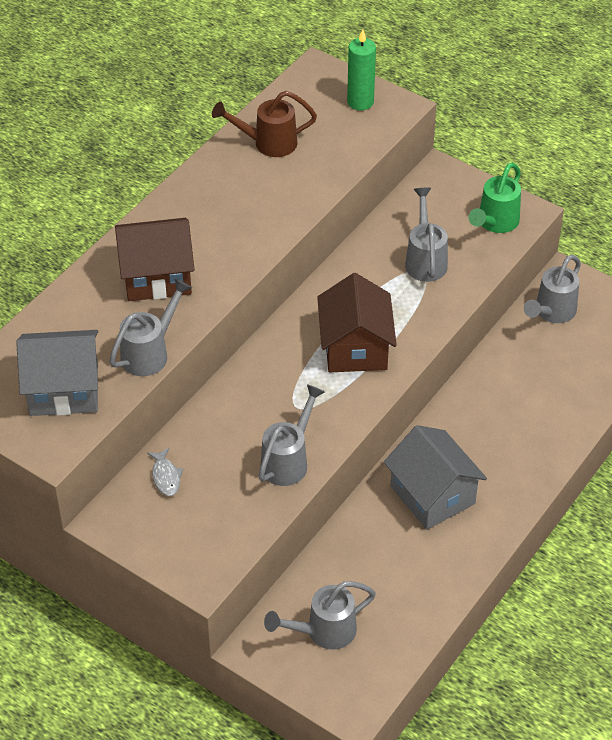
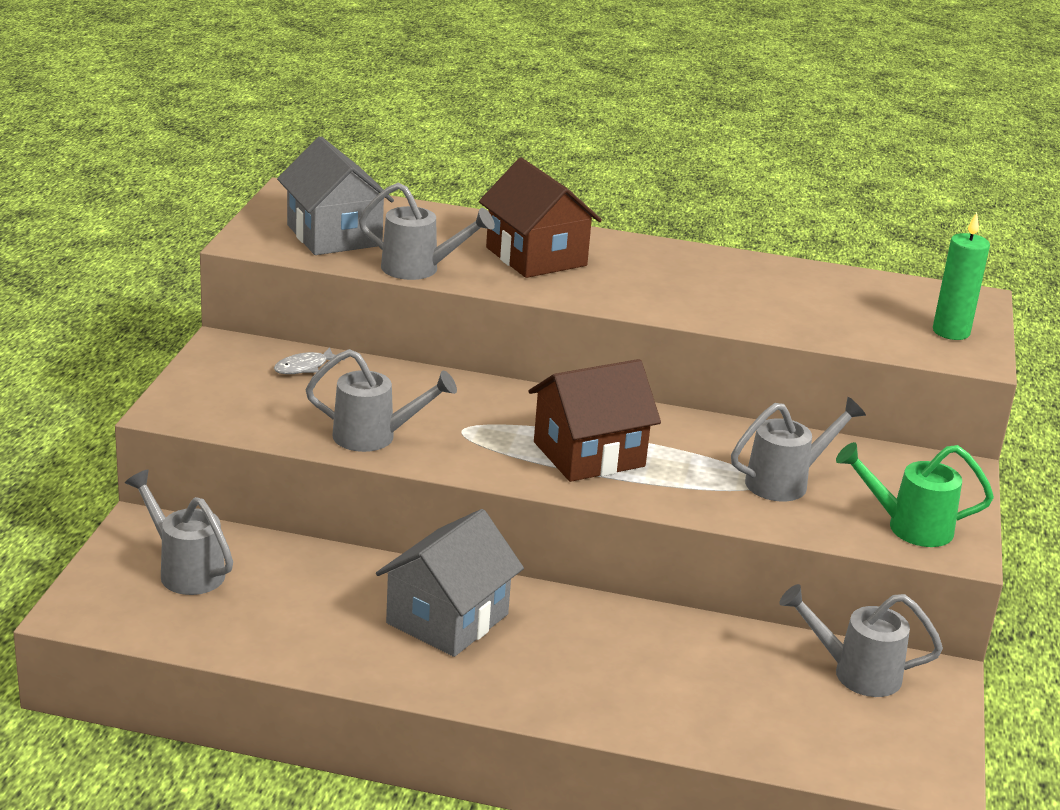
camera: 65 degrees right, 20 degrees down
(267, 143) = (810, 286): brown watering can -> none

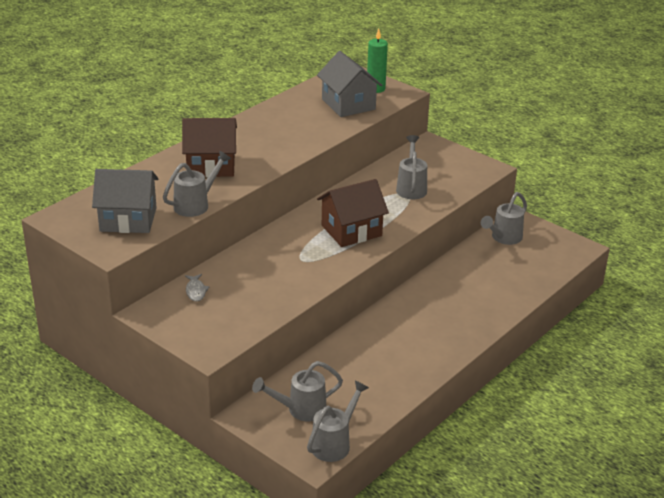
camera: 60 degrees left, 5 degrees up
(375, 437) = (289, 289): grey watering can -> grey watering can (335, 443)
(447, 619) = (398, 335): grey house -> grey house (348, 104)
(589, 454) = (351, 231): brown house -> brown house turned 60 degrees clockwise
(908, 527) = (465, 172): green watering can -> none

